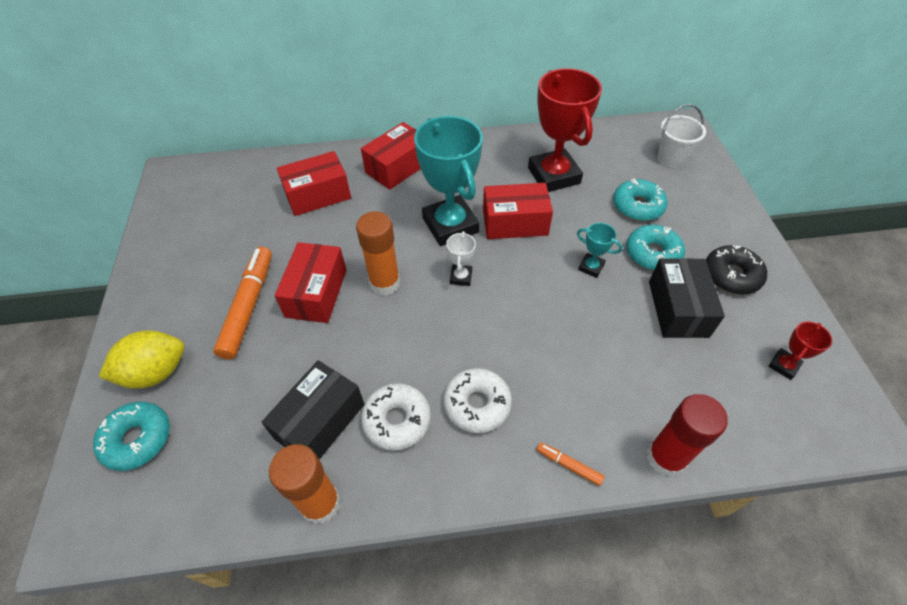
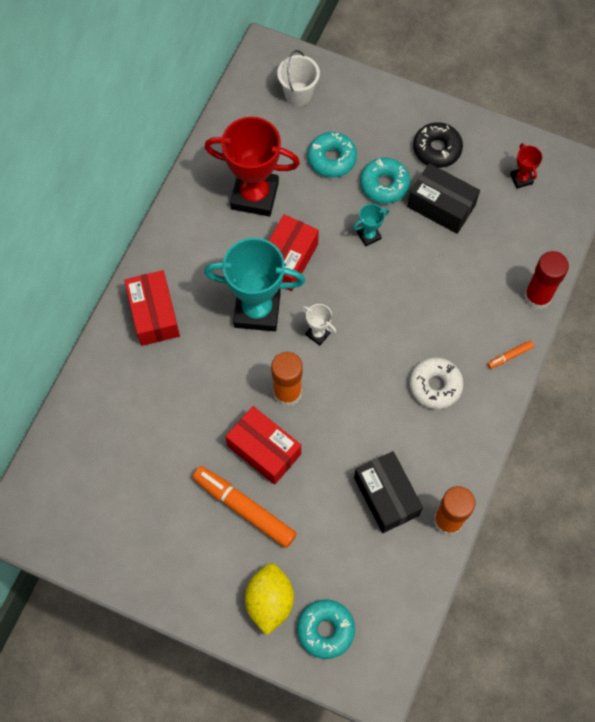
camera: 60 degrees left, 15 degrees up
(318, 195) = (144, 400): red box -> none
(397, 420) = (416, 444): white donut -> none

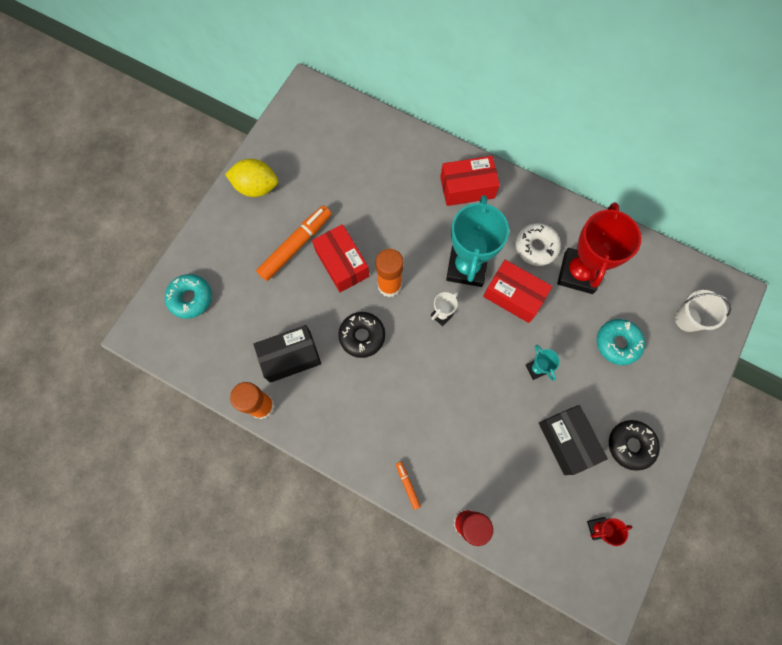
camera: 95 degrees right, 5 degrees up
(264, 450) = (342, 264): red box -> red box turned 75 degrees counterclockwise
(269, 601) = (220, 259): yellow lemon -> yellow lemon (256, 187)
(352, 418) = (362, 336): none -> black donut
(384, 184) = (590, 389): turquoise donut -> none
(435, 386) = (384, 411): white donut -> white donut (536, 247)
(441, 206) = (567, 441): black box -> black box turned 60 degrees counterclockwise

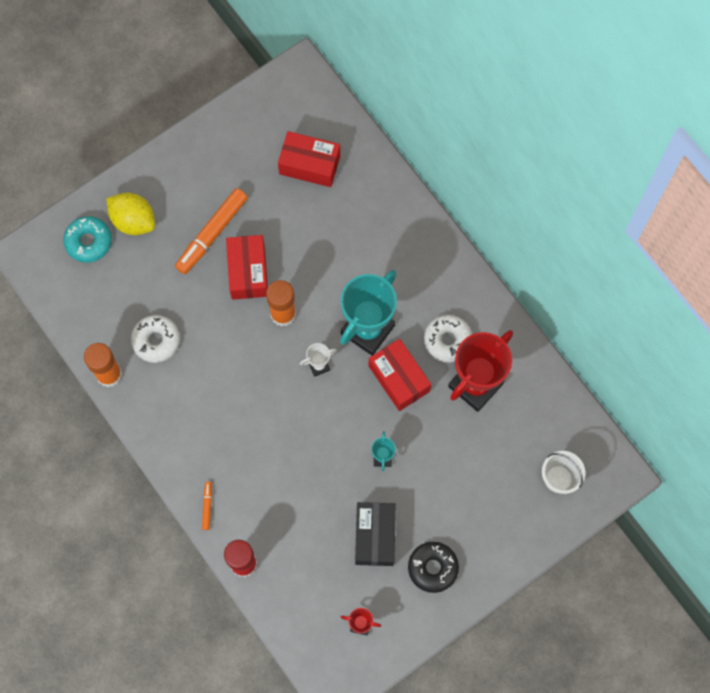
camera: 25 degrees right, 0 degrees up
(256, 187) = (201, 156): yellow lemon -> yellow lemon (133, 220)
(290, 357) = (156, 340): black box -> white donut
(296, 246) = (212, 234): orange marker -> orange marker turned 150 degrees clockwise
(362, 336) = (232, 351): black donut -> none
(467, 188) = (411, 249): red box -> red box (309, 165)
(617, 343) = (475, 470): turquoise donut -> none

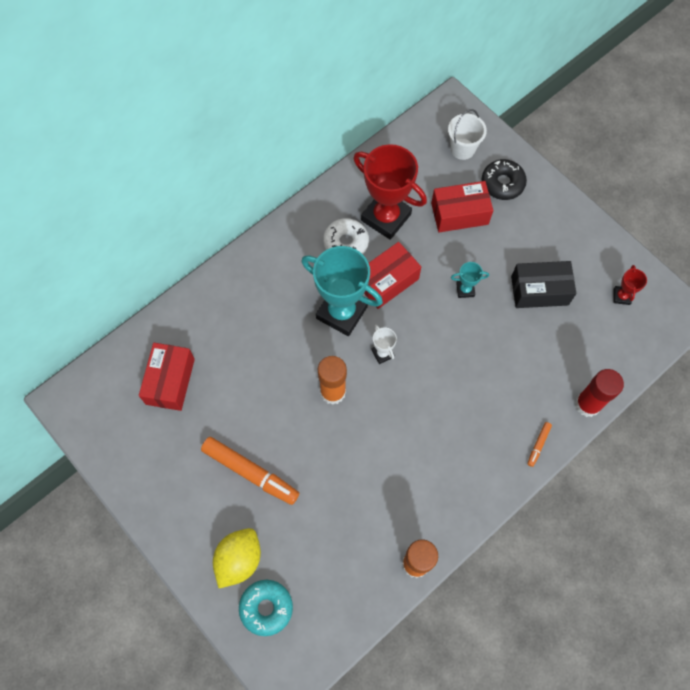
camera: 95 degrees left, 5 degrees down
(156, 340) = (373, 517): white donut -> none
(207, 506) = (538, 445): orange marker -> orange marker turned 60 degrees counterclockwise
(248, 272) = (290, 431): red box -> red box (459, 214)
(433, 568) = (559, 241): black donut -> black donut (502, 183)

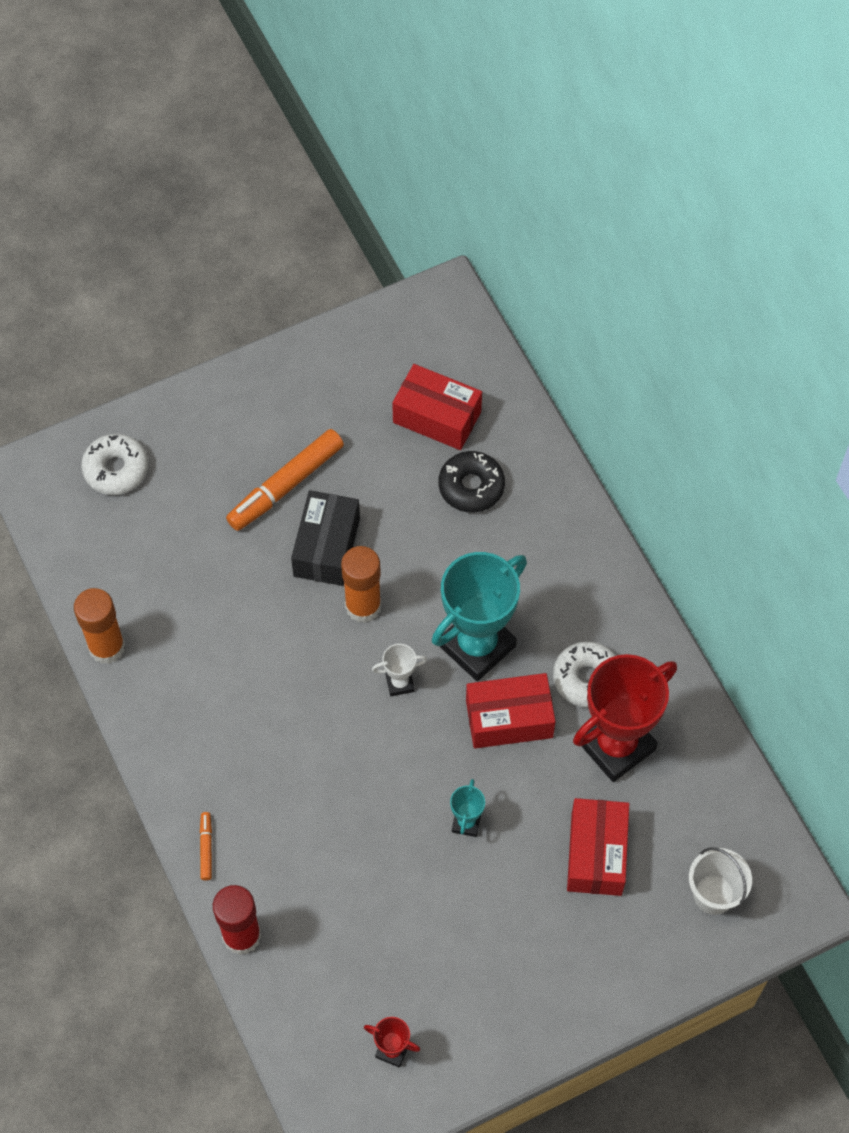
camera: 105 degrees right, 5 degrees down
(239, 559) = (182, 451): yellow lemon -> none
(266, 608) = (116, 469): turquoise donut -> white donut
(387, 281) = (509, 718): red box -> red box turned 75 degrees counterclockwise
(502, 183) = (635, 936): black donut -> black donut (471, 486)
(538, 445) = (206, 848): orange marker -> orange marker turned 45 degrees clockwise
(539, 290) = (436, 930): black box -> black box (327, 547)

